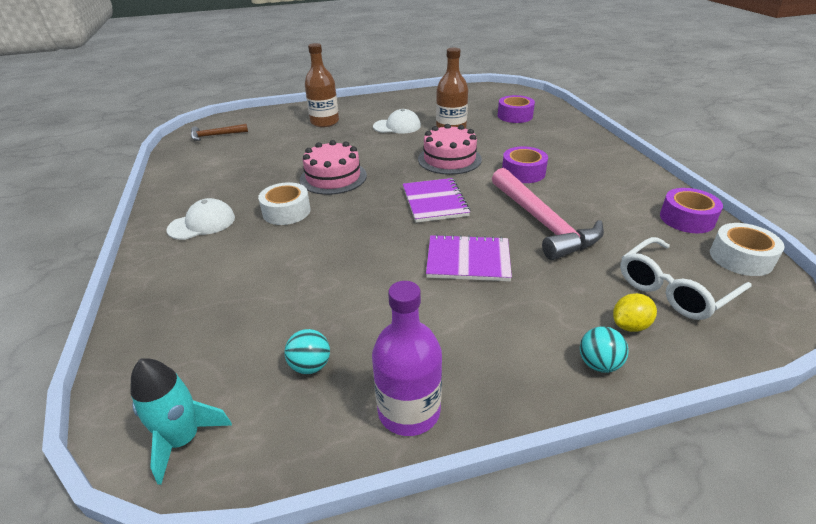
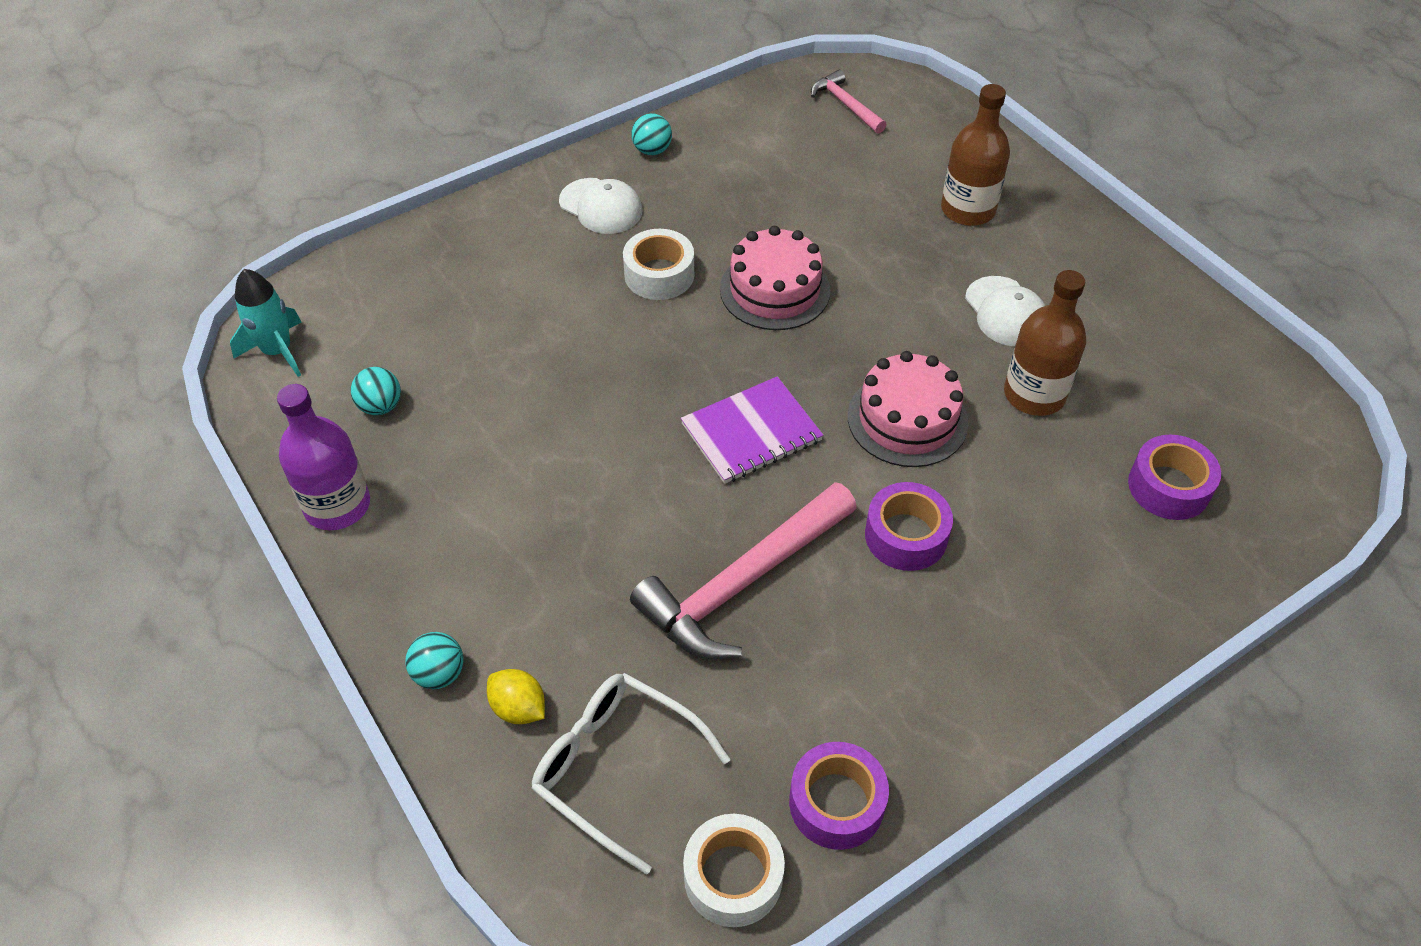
camera: 70 degrees right, 15 degrees up
(174, 197) = (652, 150): none -> turquoise ball
(215, 135) = (845, 105): brown hammer -> pink hammer
(468, 260) = (609, 505): purple notebook -> none

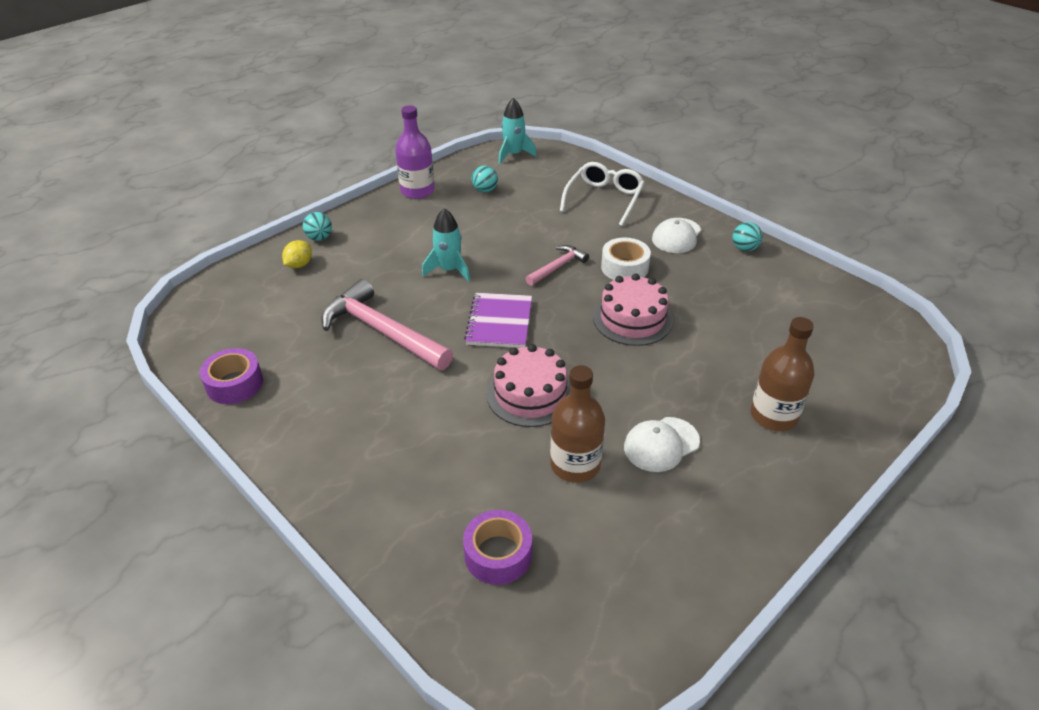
camera: 80 degrees right, 10 degrees down
(603, 481) = (449, 270): none -> turquoise rocket
(617, 768) = (263, 301): white glasses -> white glasses (604, 199)
(733, 877) = (196, 349): white tape -> none
(751, 432) = (499, 322): purple notebook -> purple notebook turned 45 degrees clockwise
(845, 105) = (862, 335): pink hammer -> pink hammer (557, 267)
(906, 535) = (427, 400): purple tape -> none

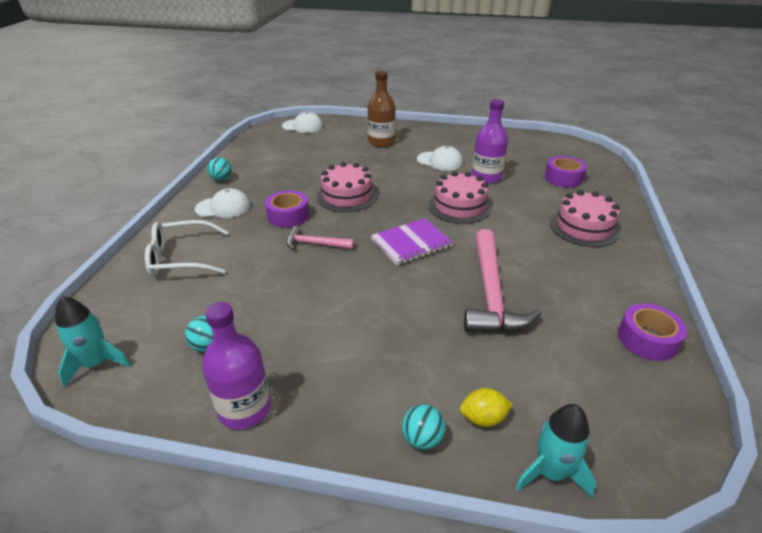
camera: 125 degrees left, 5 degrees down
(384, 473) = (584, 227): none -> pink cake
(449, 270) = (376, 299): turquoise rocket -> turquoise rocket (550, 472)
(575, 465) = (486, 177): brown bottle -> purple bottle
(624, 267) = (288, 216): white tape -> purple tape
(889, 359) = (303, 126): none -> white cap

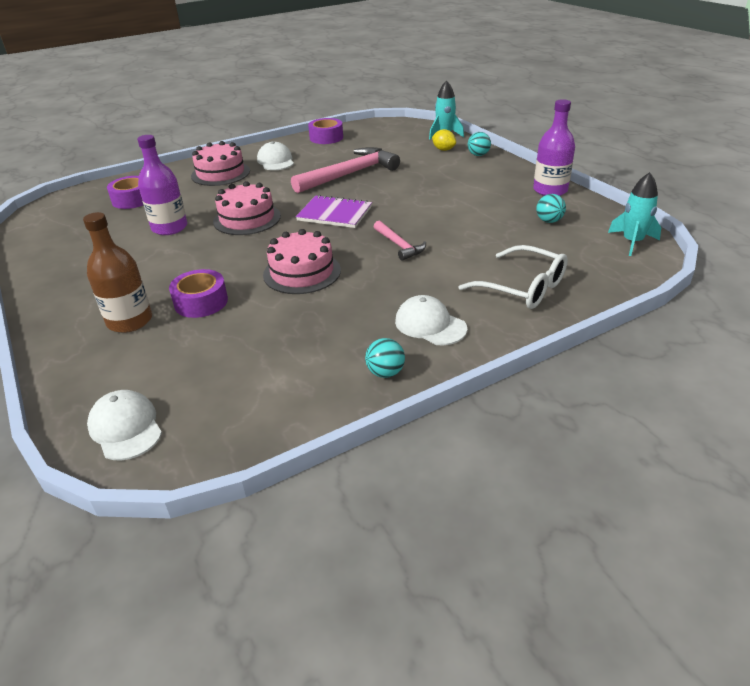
camera: 130 degrees left, 0 degrees up
(288, 216) = (382, 280): purple tape -> purple tape (201, 302)
(440, 161) = (154, 262): white cap -> white cap (276, 161)

